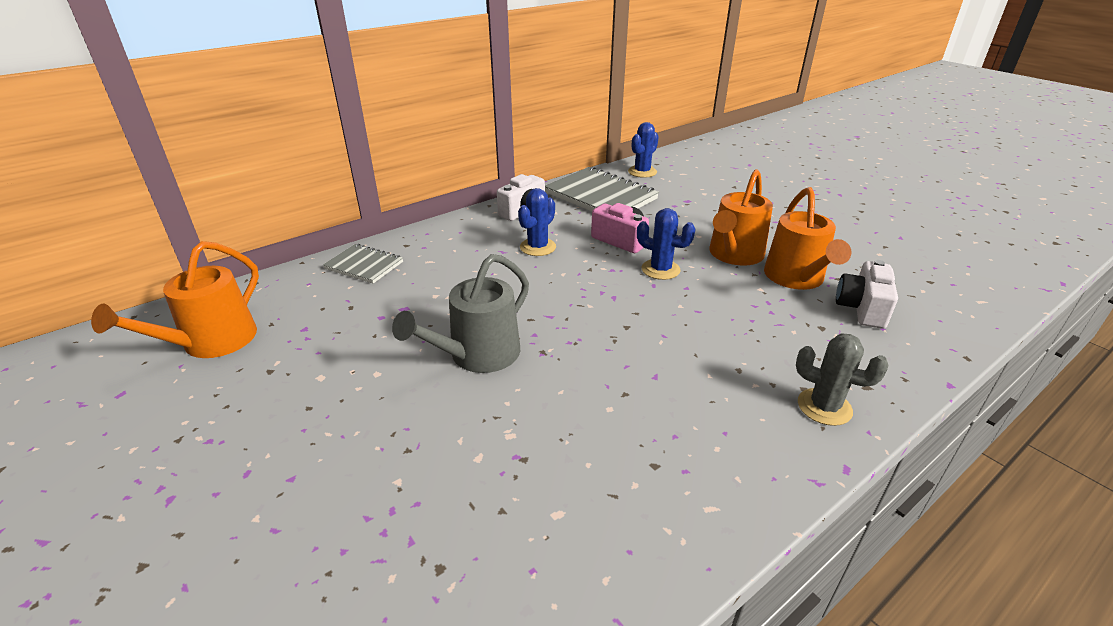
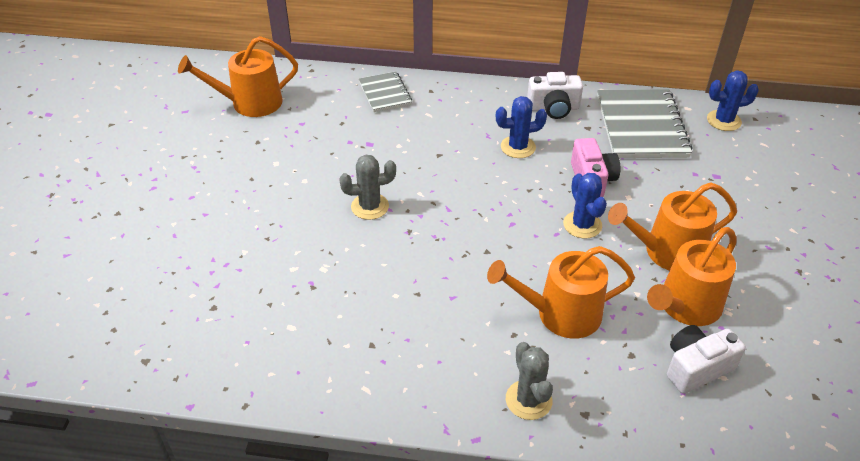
camera: 45 degrees right, 10 degrees up
(478, 355) = (370, 206): grey watering can -> grey cactus
(742, 333) = (561, 314): none -> orange watering can

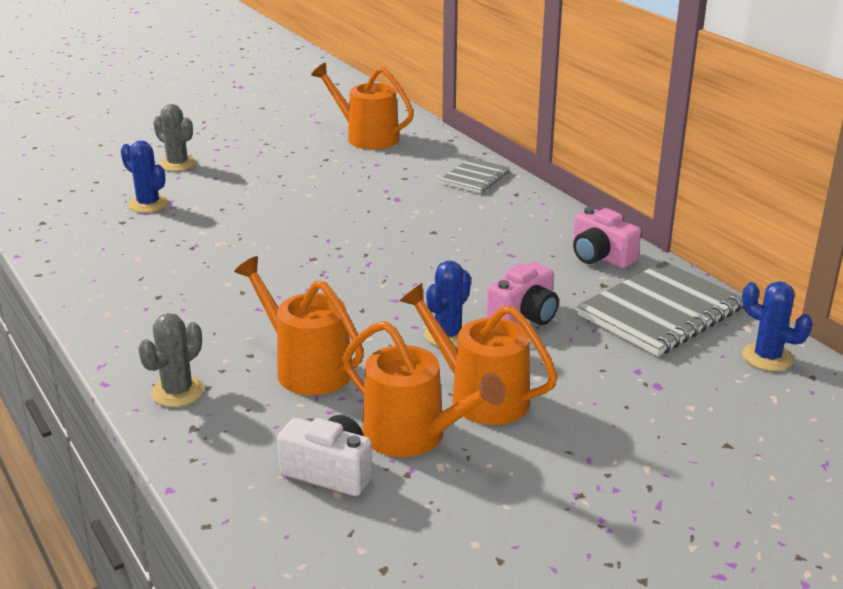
camera: 50 degrees right, 15 degrees down
(370, 206) = (318, 231): grey cactus -> grey cactus (177, 164)
(518, 147) = (508, 262): blue cactus -> blue cactus (148, 204)
(553, 108) = (600, 257): white camera -> pink camera
(686, 306) = (413, 435): orange watering can -> orange watering can turned 150 degrees counterclockwise

